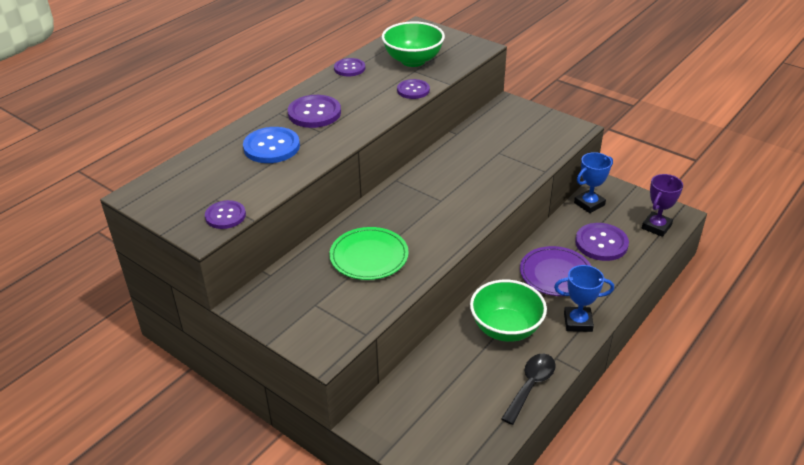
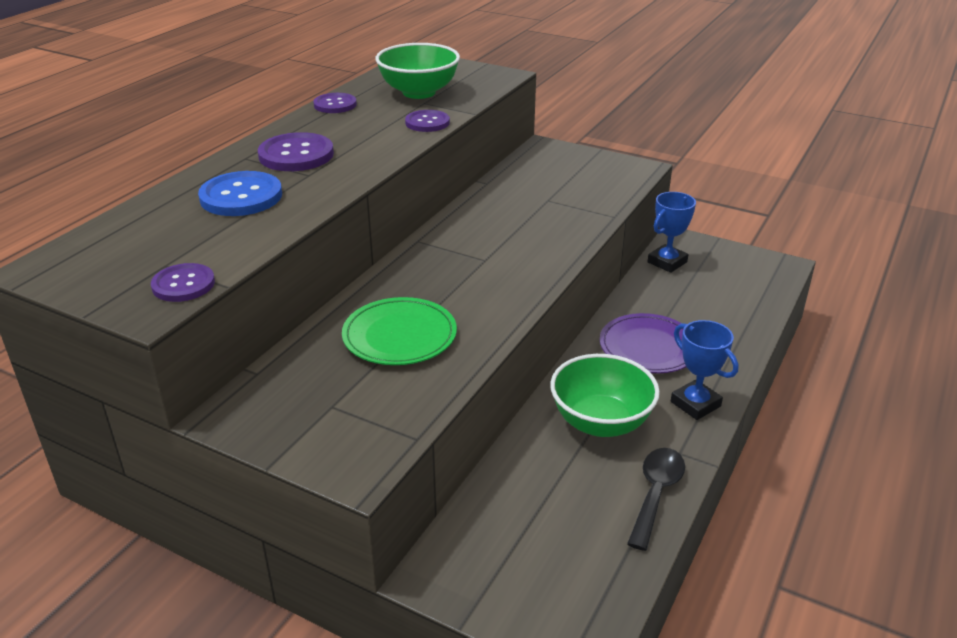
camera: 10 degrees left, 5 degrees down
(578, 322) = (695, 404): blue trophy -> blue trophy turned 60 degrees clockwise
(601, 243) = (696, 306): purple button -> none
(656, 227) = (759, 281): purple trophy -> none

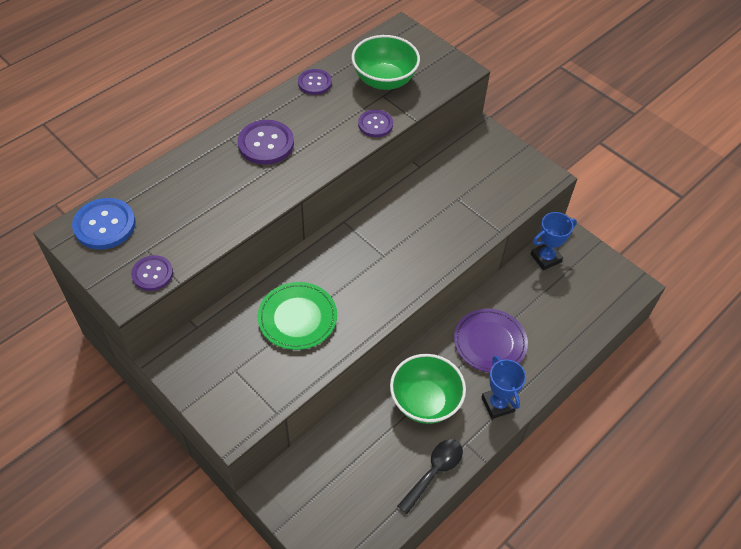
camera: 15 degrees right, 20 degrees up
(241, 196) = (214, 186): blue button -> blue button (104, 225)

